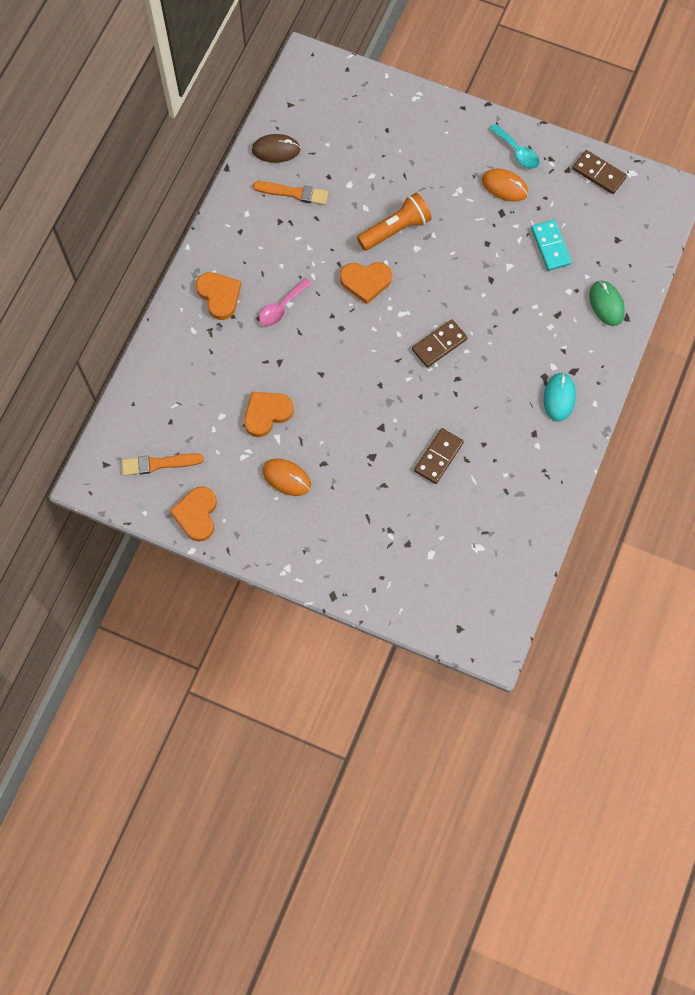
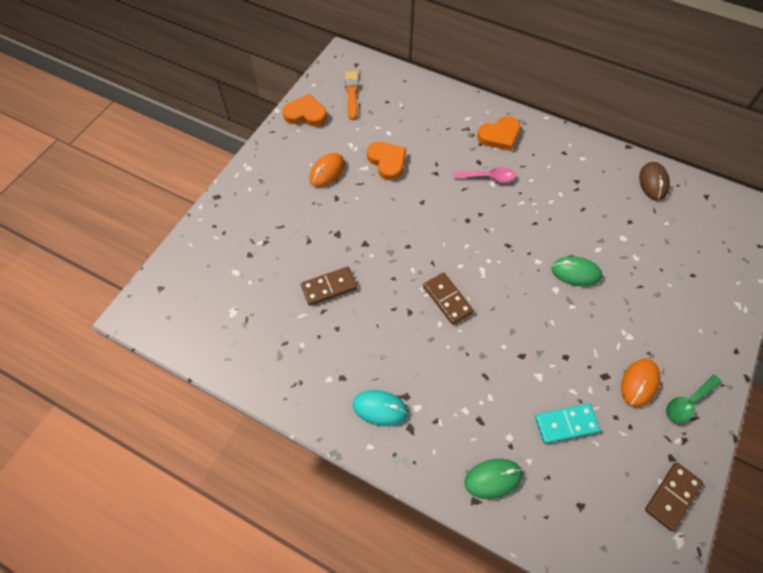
camera: 95 degrees right, 10 degrees down
(281, 307) = (488, 177): pink spoon -> pink spoon turned 135 degrees clockwise
(294, 193) = (608, 193): orange brush -> none
(365, 282) = (516, 243): orange heart -> none
(395, 229) = (575, 273): orange flashlight -> green mouse
(438, 457) = (329, 287): brown domino -> brown domino turned 60 degrees counterclockwise
(517, 152) = (687, 403): turquoise spoon -> green spoon

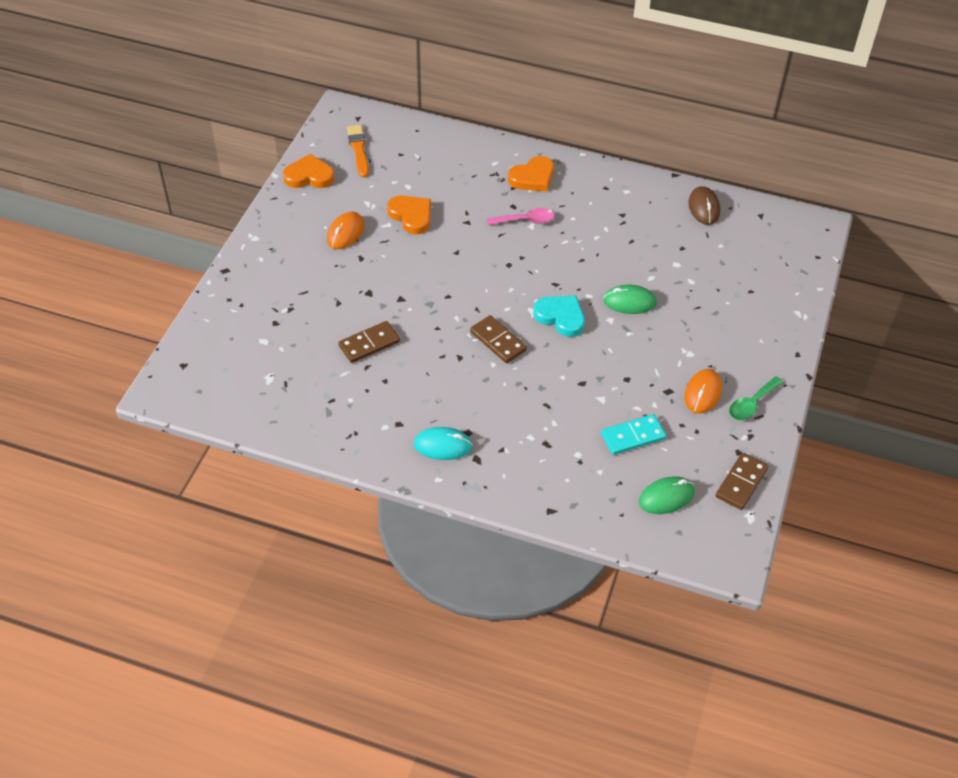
camera: 10 degrees left, 10 degrees down
(493, 478) = (565, 490): green mouse -> green mouse (666, 497)
(509, 281) = (561, 317): none -> turquoise heart

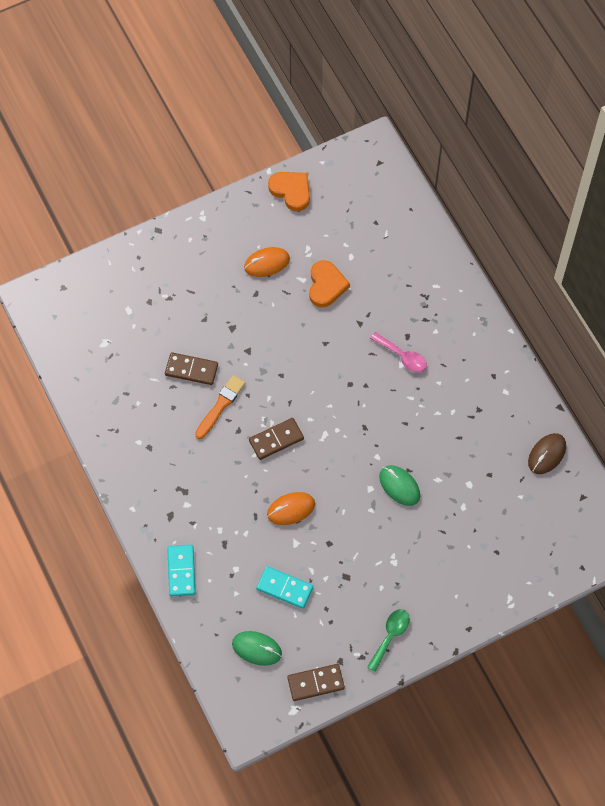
camera: 45 degrees right, 15 degrees up
(358, 149) = (350, 194): orange brush -> orange brush (220, 405)
(443, 445) = (159, 487): turquoise mouse -> none
(498, 341) = (276, 440): brown domino -> brown domino turned 60 degrees clockwise
(533, 177) = (449, 322): orange heart -> none
(536, 491) = (181, 571): none -> turquoise domino
(561, 317) = (338, 457): turquoise heart -> none
(703, 393) = (367, 599): orange mouse -> orange mouse (291, 509)
(751, 404) = (390, 636): green spoon -> green spoon turned 120 degrees clockwise

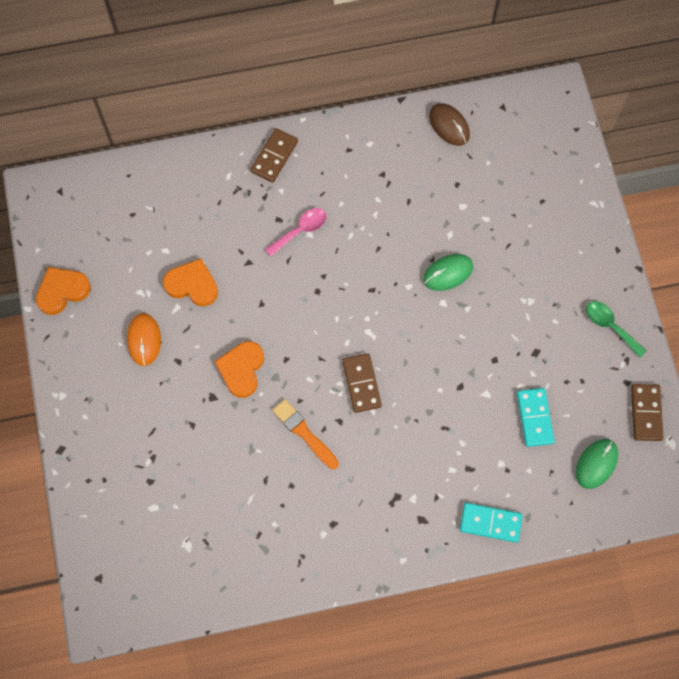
camera: 75 degrees left, 5 degrees up
(191, 370) = (251, 454): brown domino -> brown domino (274, 157)
(262, 343) = (241, 369): none -> orange heart
(284, 588) = (534, 418): turquoise domino -> turquoise domino turned 45 degrees counterclockwise
(291, 509) = (446, 389): orange mouse -> none

